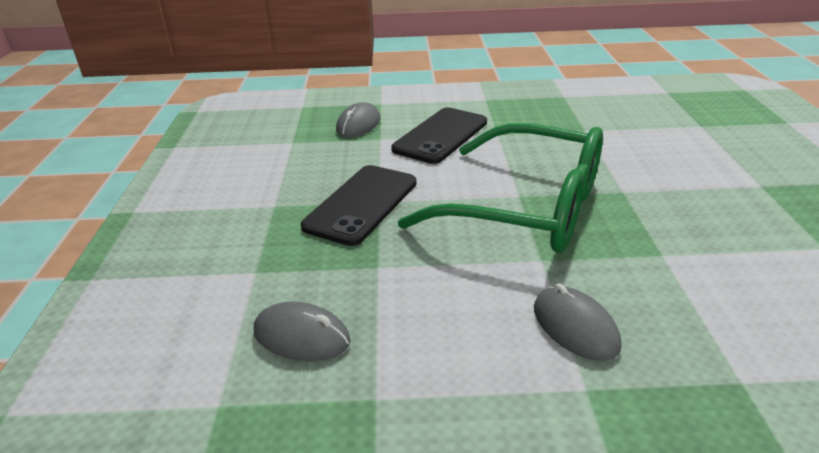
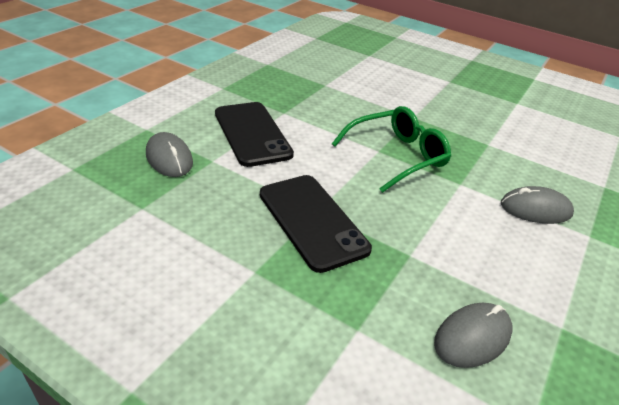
camera: 60 degrees left, 5 degrees up
(526, 208) = (397, 156): green glasses -> green glasses, size x0.62

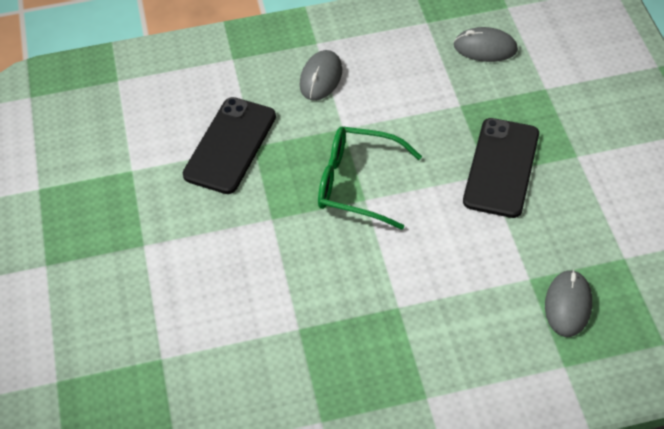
camera: 130 degrees left, 15 degrees up
(252, 134) = (462, 293): black phone -> black phone (230, 145)
(535, 209) = (321, 78): grey mouse -> grey mouse turned 60 degrees clockwise

